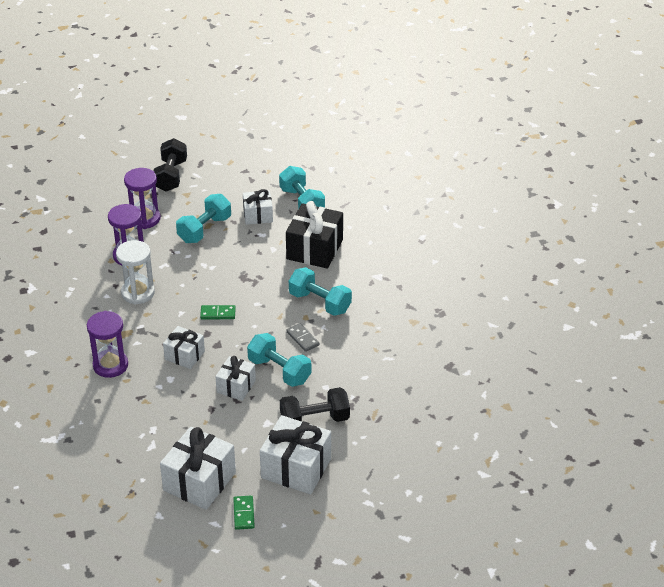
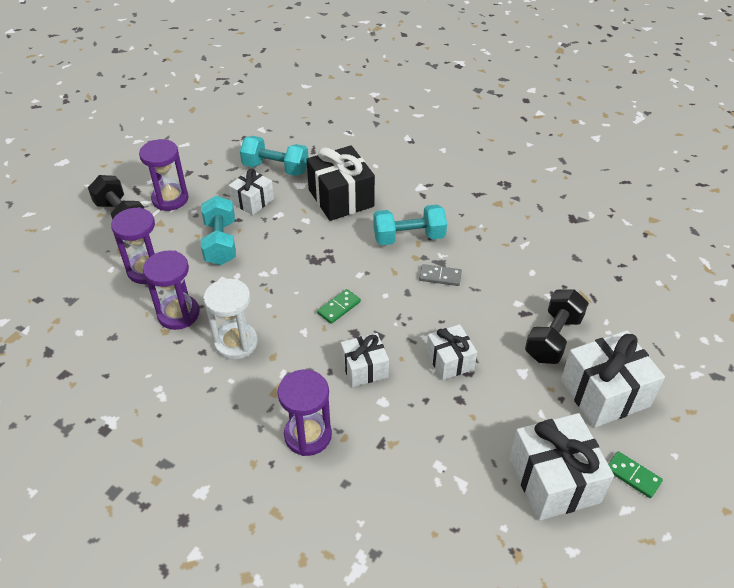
camera: 45 degrees left, 5 degrees up
(212, 182) = (170, 199): none -> purple hourglass
(279, 371) = (463, 318): turquoise dumbbell -> none

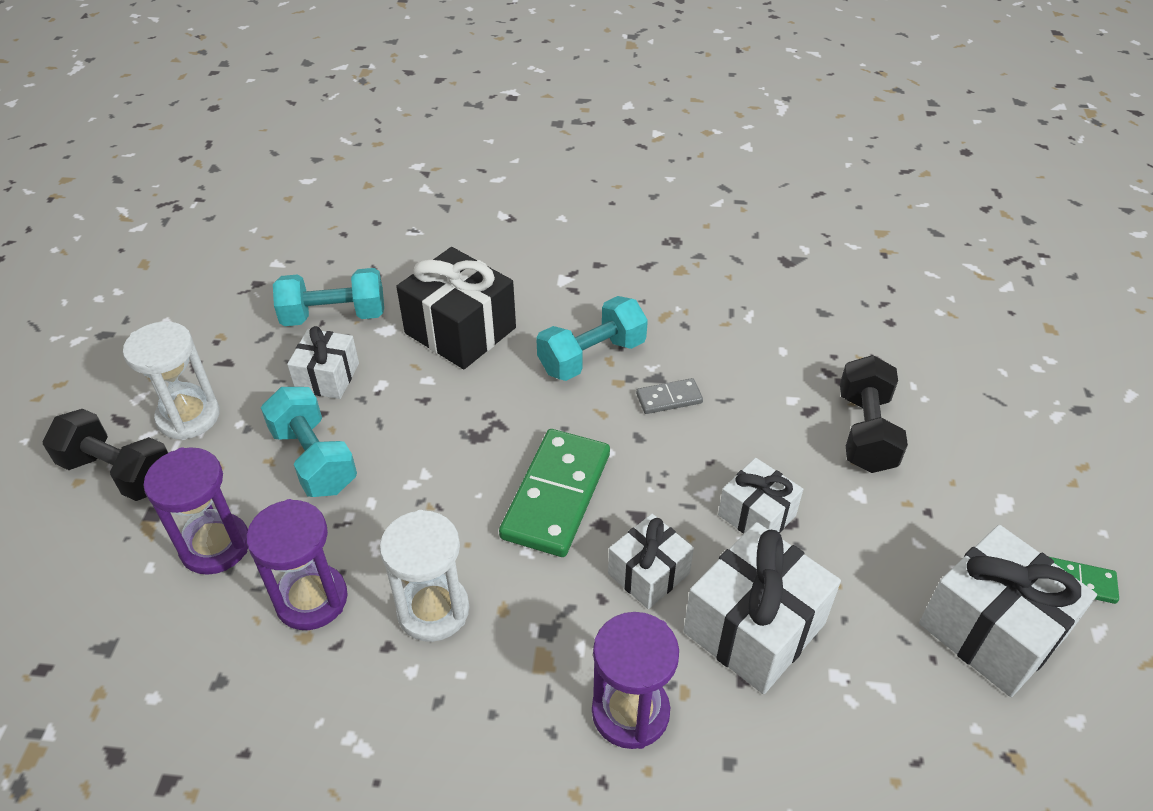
camera: 25 degrees left, 0 degrees up
(170, 199) = (188, 417): purple hourglass -> white hourglass
(339, 307) = (556, 495): green domino -> green domino, size x2.08
(604, 393) = (973, 483): white gift -> white gift (754, 627)

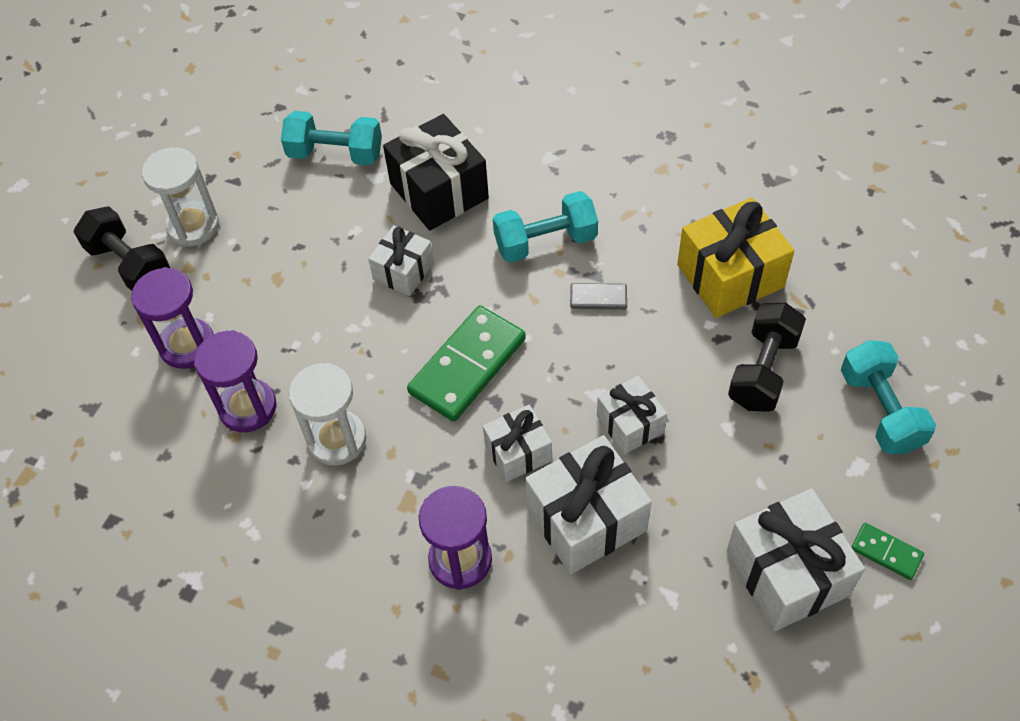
camera: 20 degrees right, 10 degrees up
(314, 459) = (282, 287): turquoise dumbbell -> turquoise dumbbell (880, 410)
(327, 377) = (313, 213): white gift -> white gift (403, 271)
(791, 351) = (730, 276): none -> yellow gift

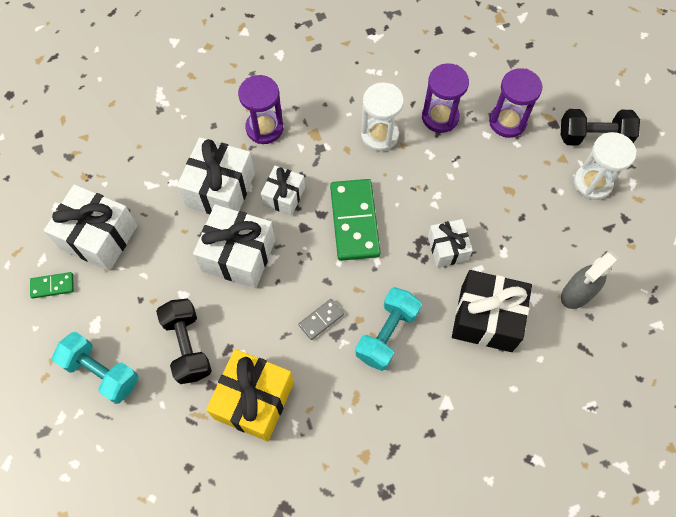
camera: 135 degrees right, 10 degrees up
(335, 154) = (577, 294): turquoise dumbbell -> grey spray bottle
(630, 424) = (238, 255): white gift -> white gift, size x1.68

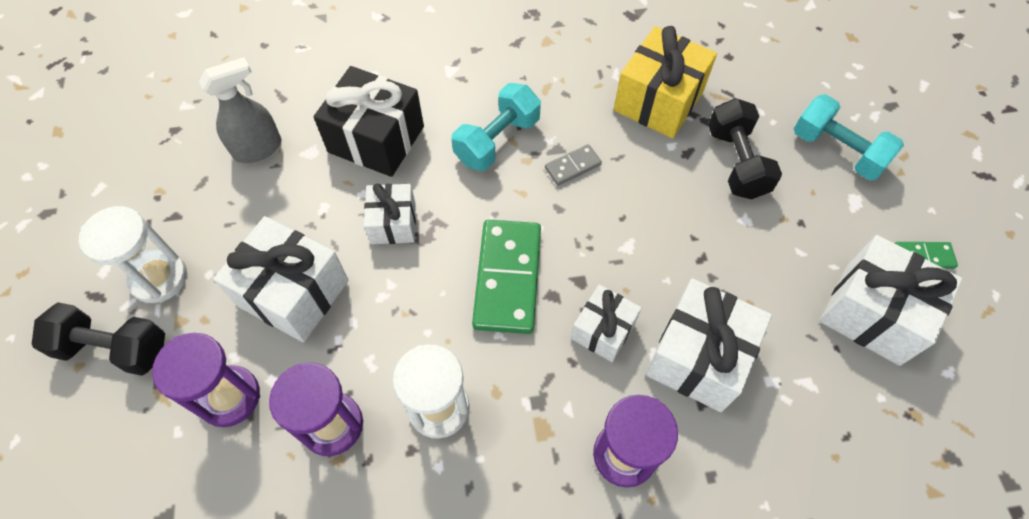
camera: 170 degrees left, 5 degrees down
(238, 255) = (673, 257): white gift -> white gift (293, 293)

